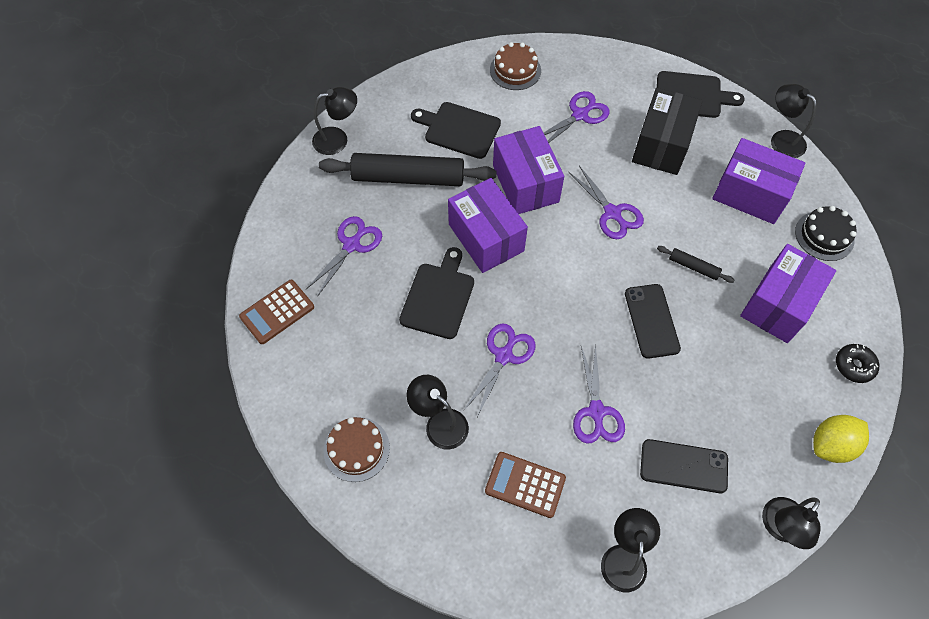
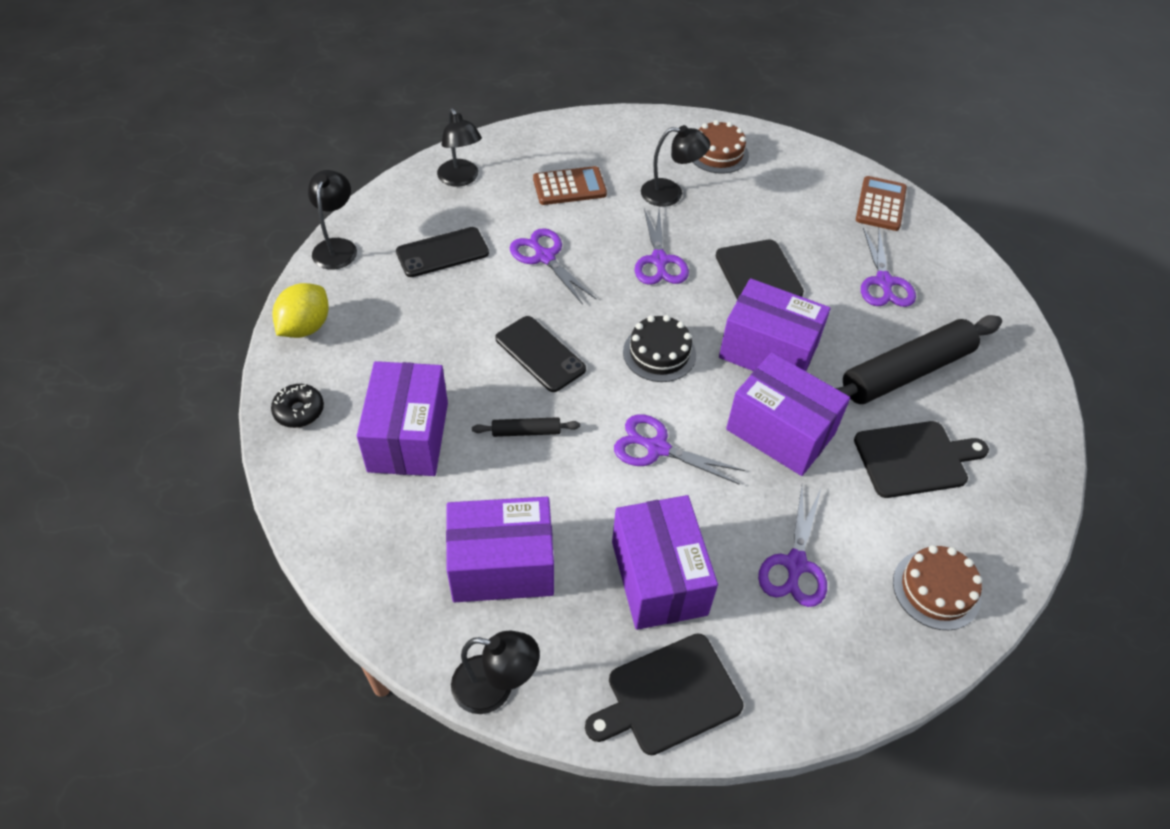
camera: 145 degrees right, 10 degrees down
(337, 139) = (1022, 375): black lamp -> none
(661, 145) = (658, 578): black box -> purple box
(824, 236) = (379, 555): black cake -> black cake (659, 353)

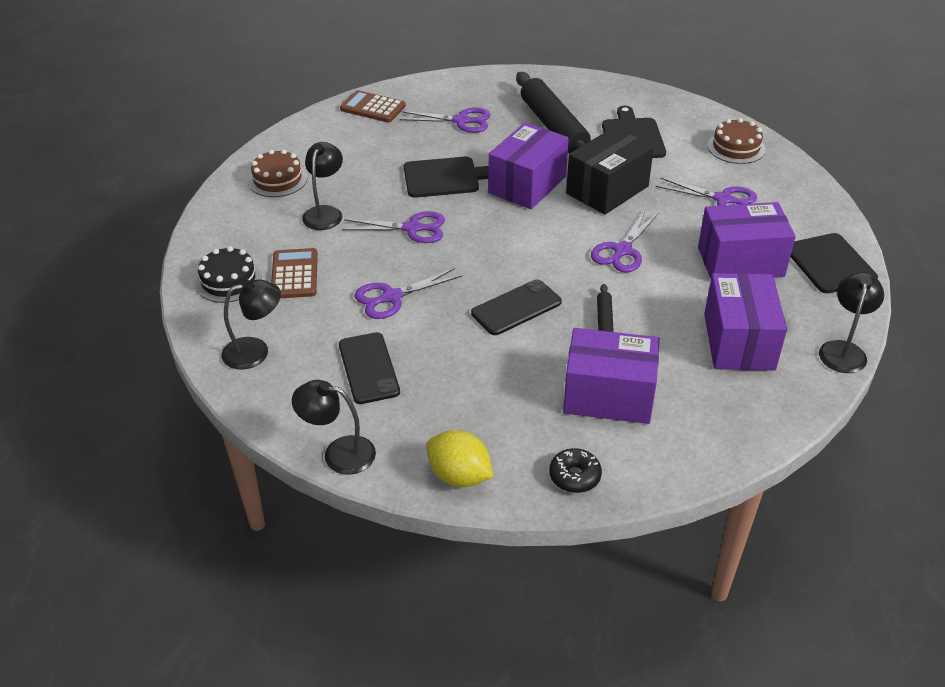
camera: 80 degrees left, 10 degrees down
(659, 353) = (523, 239): black cake -> black cake (228, 281)
(780, 431) = (607, 190): purple box -> black box

